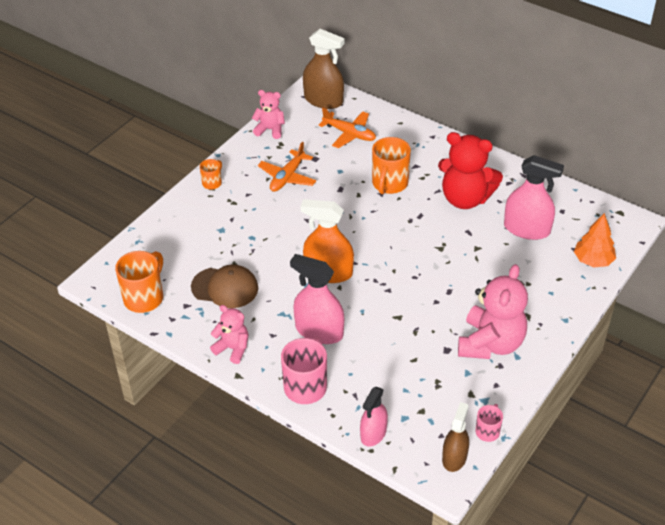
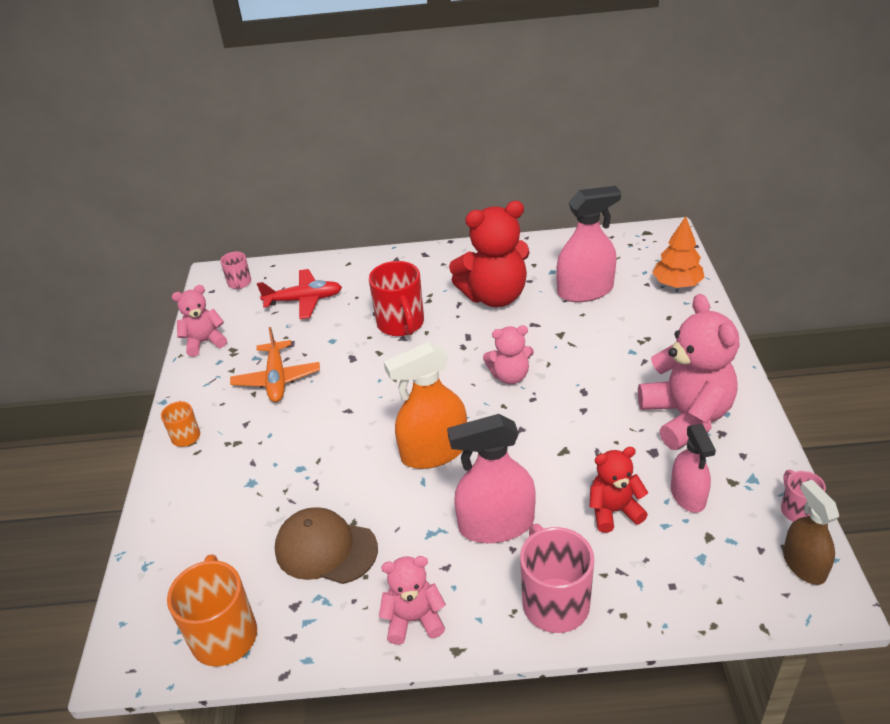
camera: 35 degrees left, 5 degrees down
(225, 288) = (325, 549): brown cap -> brown cap turned 135 degrees counterclockwise
(323, 100) = (239, 283): brown spray bottle -> pink mug
(349, 134) = (304, 300): orange plane -> red plane
(373, 433) = (692, 602): pink spray bottle -> pink spray bottle (688, 495)
(387, 365) = (614, 511): none -> red teddy bear
(389, 184) = (401, 324): orange mug -> red mug
(417, 255) = (510, 376): none -> pink teddy bear

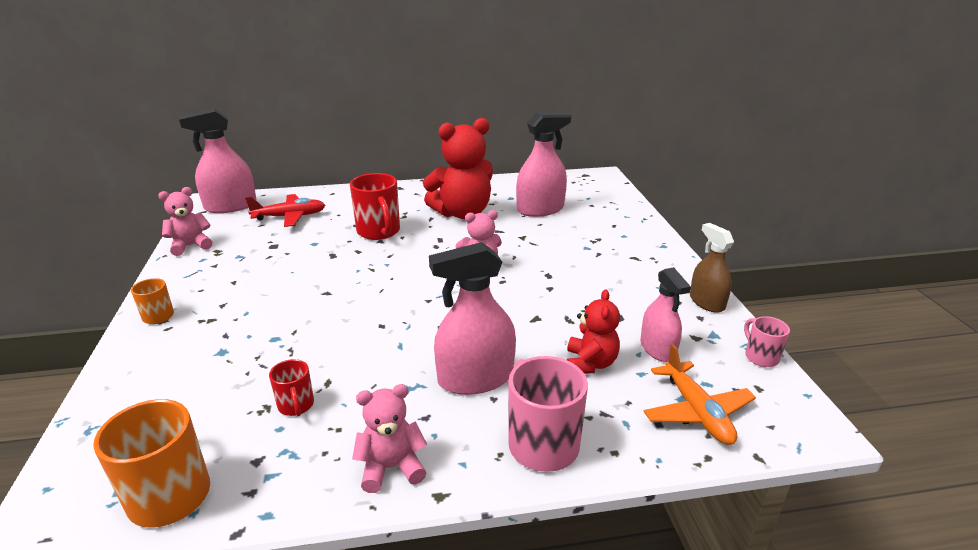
camera: 10 degrees left, 10 degrees down
(239, 283) = (230, 206): pink mug -> pink spray bottle
(277, 379) = (258, 271): orange plane -> orange plane (697, 412)
(325, 549) = (296, 406): brown cap -> red mug
(434, 451) = (411, 321): orange spray bottle -> none
(614, 511) = (590, 363): red teddy bear -> red teddy bear turned 120 degrees clockwise
(677, 284) = (616, 205): orange tree -> none
(686, 417) = (643, 291): pink teddy bear -> none
(804, 564) = (780, 400): brown spray bottle -> brown spray bottle (706, 302)

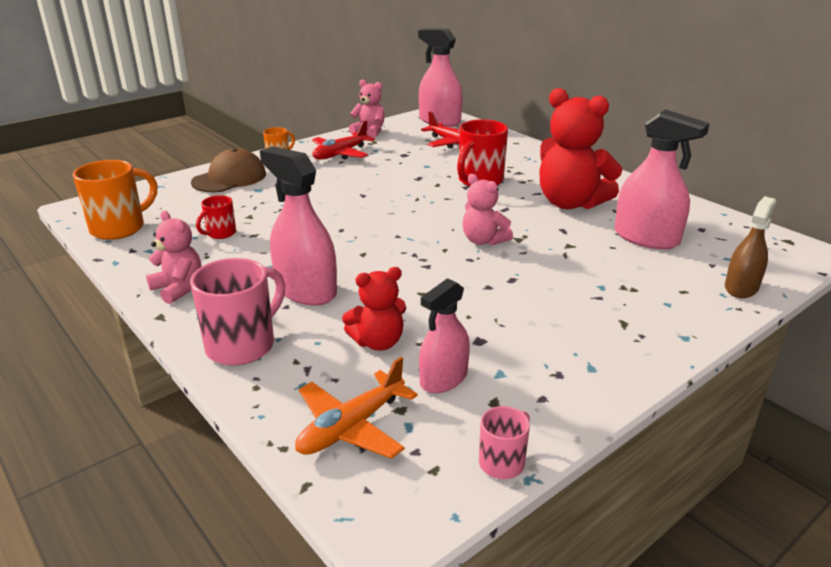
camera: 60 degrees right, 0 degrees up
(158, 365) = (229, 178): none -> brown cap
(215, 276) = (340, 154): none -> red plane
(706, 302) = (584, 397): brown spray bottle -> brown spray bottle (741, 287)

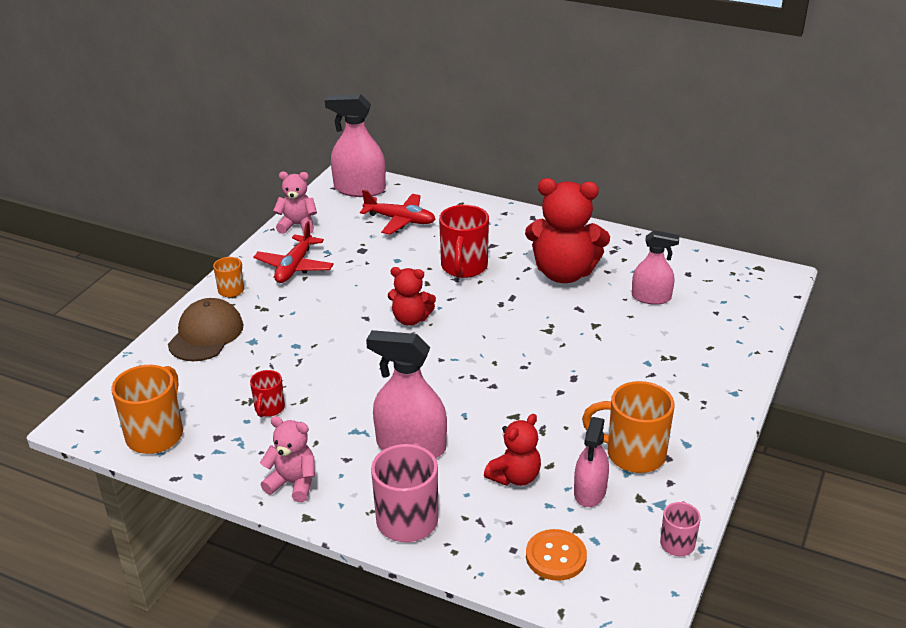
camera: 25 degrees left, 5 degrees up
(352, 427) = (556, 556): orange plane -> orange button
(399, 204) = (411, 319): none -> red teddy bear
(483, 240) = (520, 341): pink teddy bear -> none
(520, 359) = (633, 454): none -> orange mug
(646, 238) = (651, 297): pink spray bottle -> pink spray bottle, size x0.64
(741, 287) = (748, 330): brown spray bottle -> none

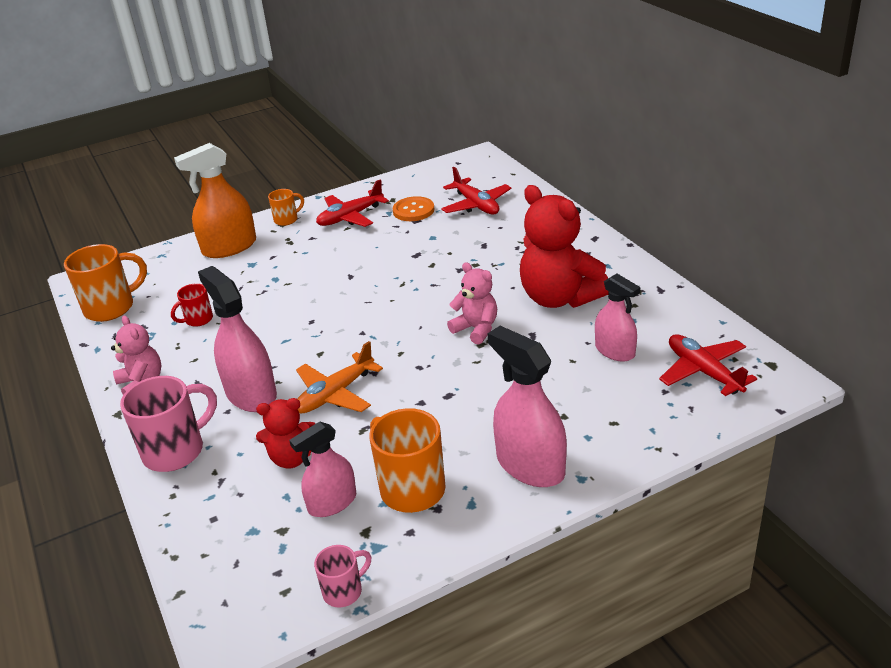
camera: 40 degrees right, 0 degrees up
(206, 334) = (229, 247): brown cap -> orange spray bottle
(297, 225) = (393, 185): pink teddy bear -> pink teddy bear (476, 329)
(359, 189) = (476, 169): pink spray bottle -> pink spray bottle (530, 465)
(411, 319) = (381, 290): red teddy bear -> none
(464, 267) = (478, 262): red mug -> none
(484, 415) = (335, 394): none -> orange plane
(556, 556) = (235, 543): orange button -> orange button (413, 210)
(725, 289) = (703, 372): none -> red plane

